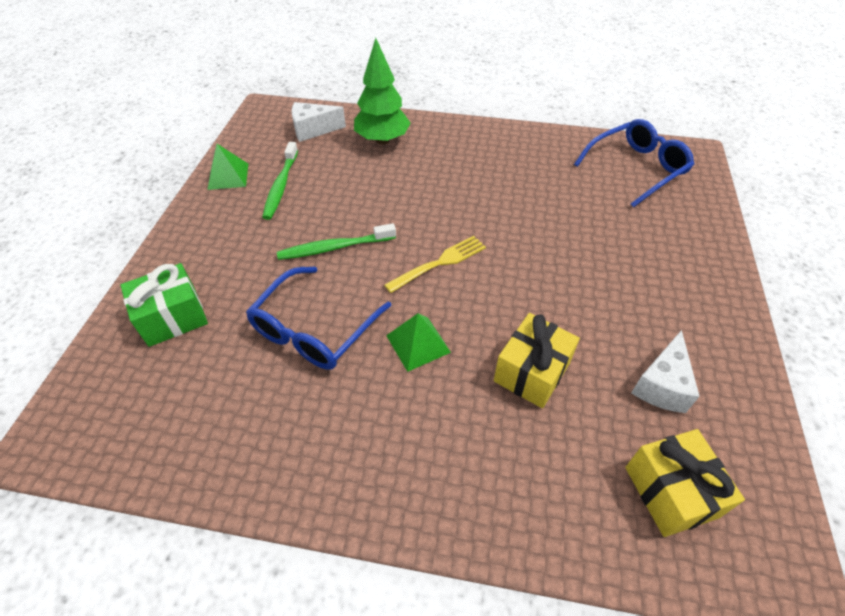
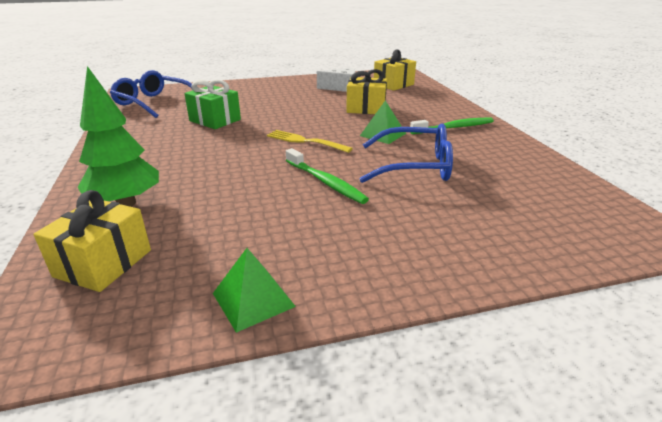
camera: 115 degrees left, 20 degrees down
(173, 317) = (490, 231): green gift -> green gift (215, 120)
(281, 186) = (251, 243): green toothbrush -> green toothbrush (454, 128)
(313, 130) = (103, 263): white cheese -> yellow gift

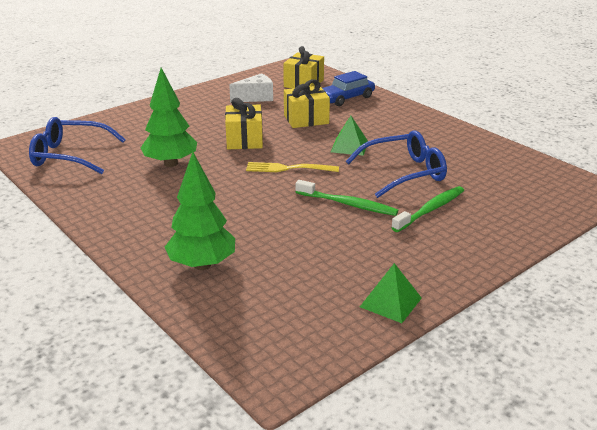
camera: 25 degrees left, 0 degrees up
(103, 263) = (253, 312): yellow gift -> yellow gift (244, 140)
(215, 120) = (171, 163): green gift -> green tree
(420, 99) = (346, 98): none -> blue car
(454, 128) = (402, 126): green toothbrush -> green toothbrush (430, 210)

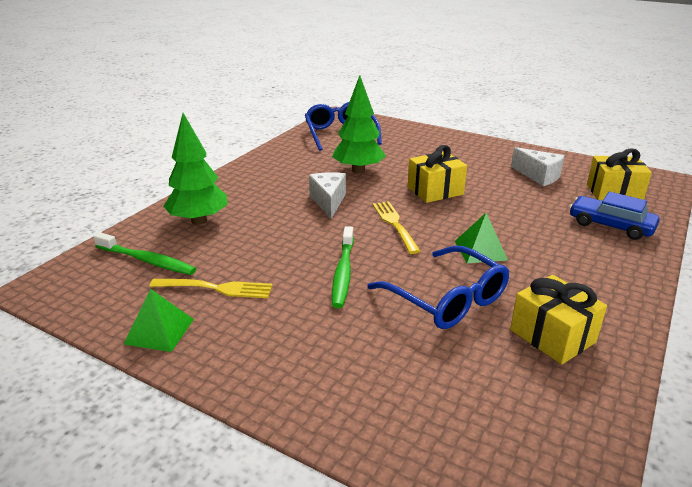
camera: 70 degrees right, 0 degrees up
(222, 189) = (328, 202): none -> white cheese
(306, 119) = (520, 212): yellow gift -> yellow gift (552, 336)
(338, 267) = (215, 288): none -> yellow fork
(430, 210) = (366, 333): green toothbrush -> green toothbrush (147, 260)

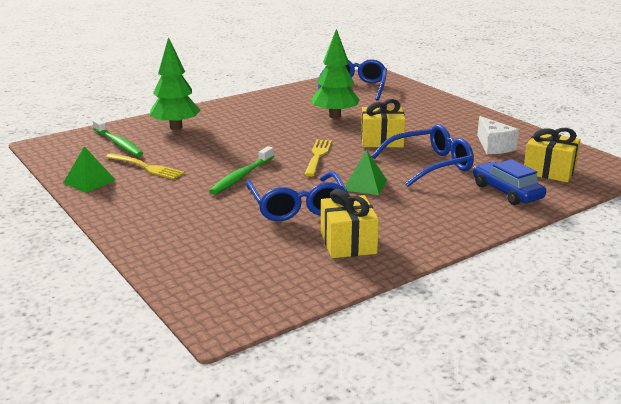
camera: 25 degrees right, 5 degrees down
(328, 202) = (284, 132): white cheese -> none
(511, 210) = (429, 165): none -> blue glasses

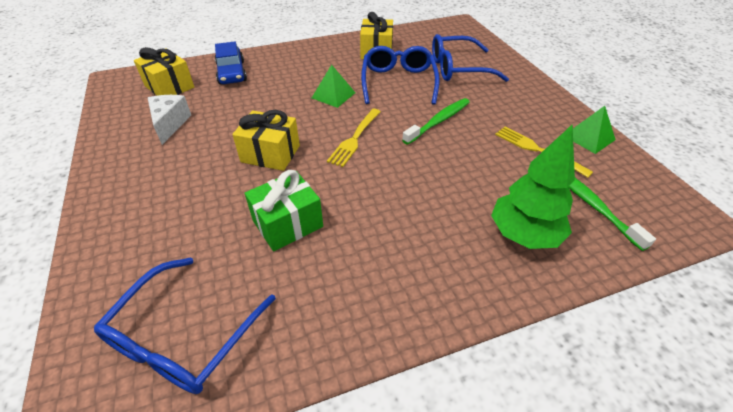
camera: 165 degrees left, 20 degrees up
(335, 116) = (288, 223): green tree -> green gift
(429, 165) = (259, 109): blue glasses -> blue glasses (459, 68)

